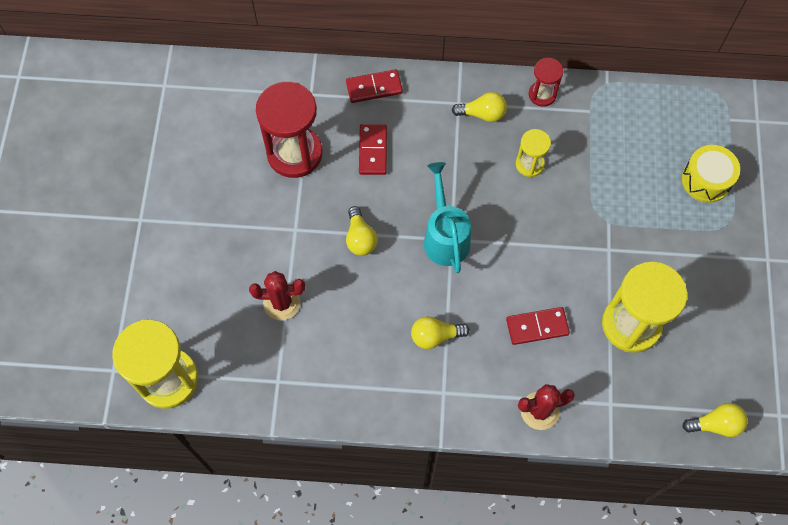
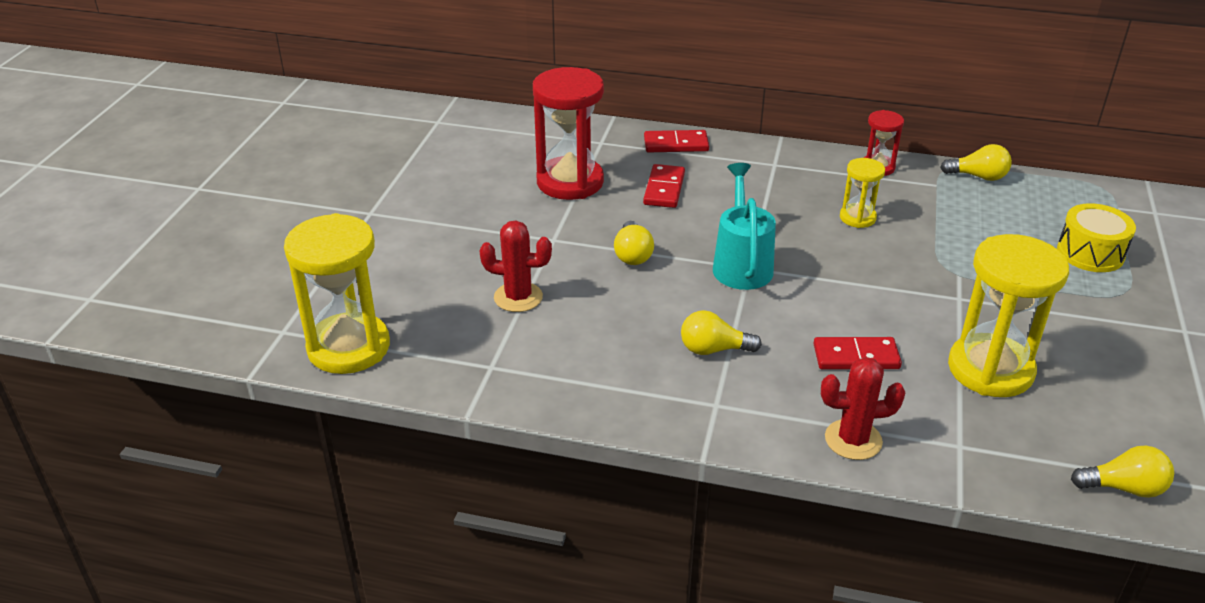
camera: 10 degrees right, 30 degrees down
(482, 114) = (802, 174): yellow light bulb -> yellow light bulb (978, 176)

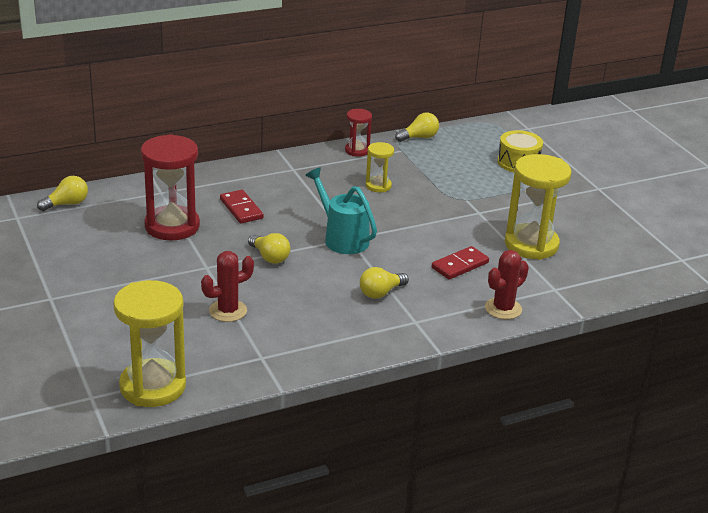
camera: 40 degrees left, 5 degrees down
(676, 144) = (215, 177): red domino -> none
(1123, 488) = (642, 277): yellow light bulb -> yellow light bulb (66, 204)

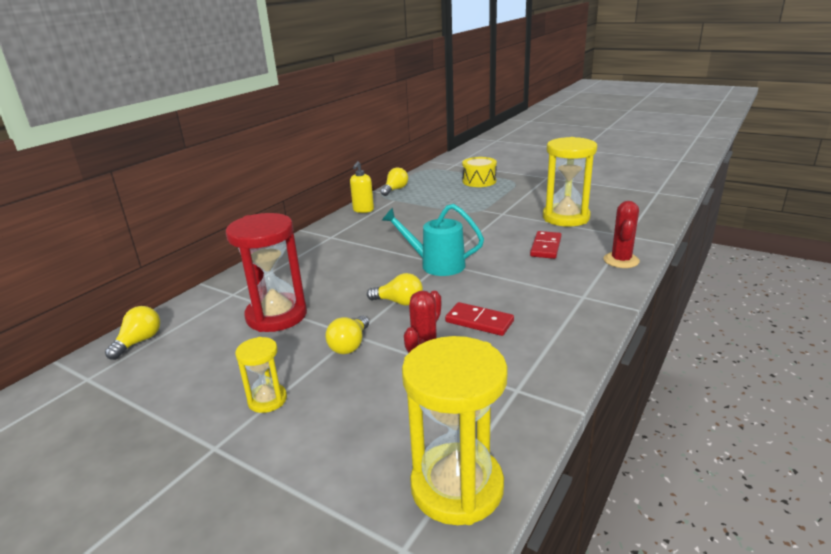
camera: 30 degrees left, 5 degrees down
(241, 209) = (324, 277): red domino -> red domino (479, 321)
(357, 150) = (363, 210): red hourglass -> yellow soap dispenser
(378, 186) = (410, 224): yellow hourglass -> yellow hourglass (267, 400)
(381, 293) = (525, 288): yellow light bulb -> yellow light bulb (350, 345)

